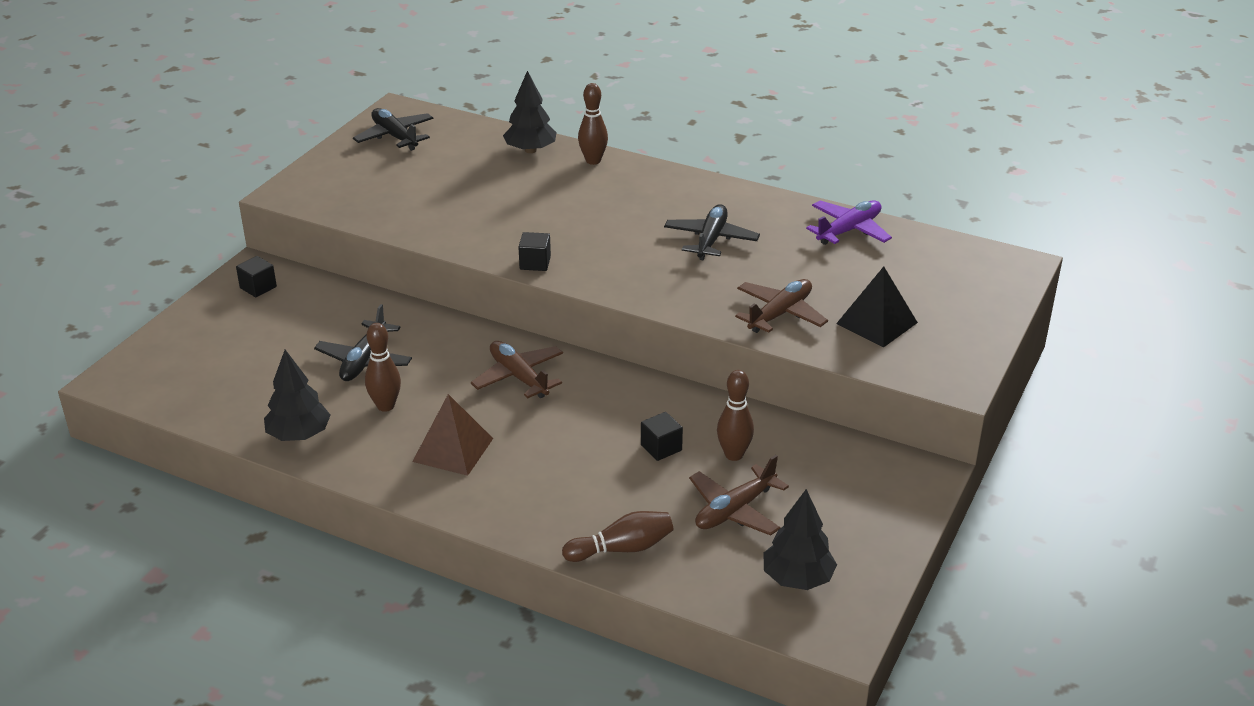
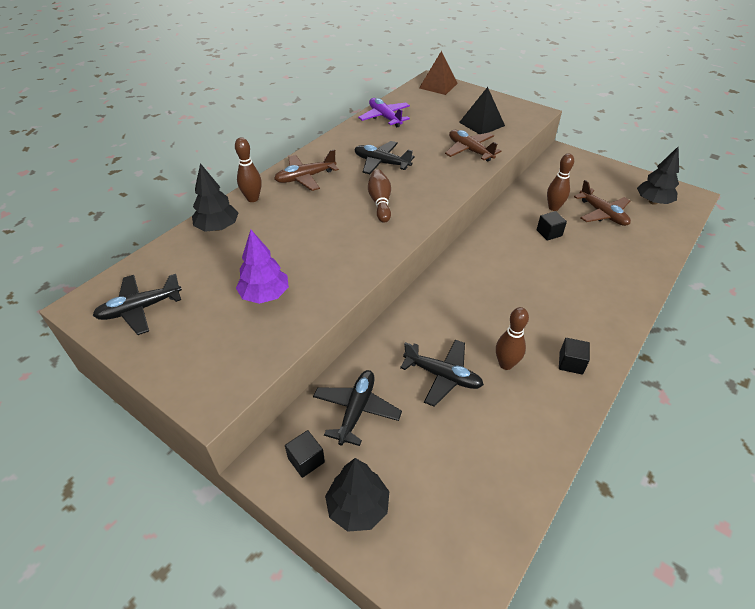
camera: 80 degrees left, 10 degrees up
(299, 435) = (545, 424): black tree -> black tree (358, 507)
(315, 308) = (356, 410): none -> black plane
(422, 196) = (265, 295): none -> purple tree
(453, 449) = (558, 327): brown pyramid -> brown pyramid (438, 85)
(519, 377) = (473, 287): brown plane -> brown plane (305, 178)
(535, 263) = (391, 239): black cube -> black cube (571, 363)
(622, 548) = (645, 258): brown bowling pin -> brown bowling pin (380, 202)

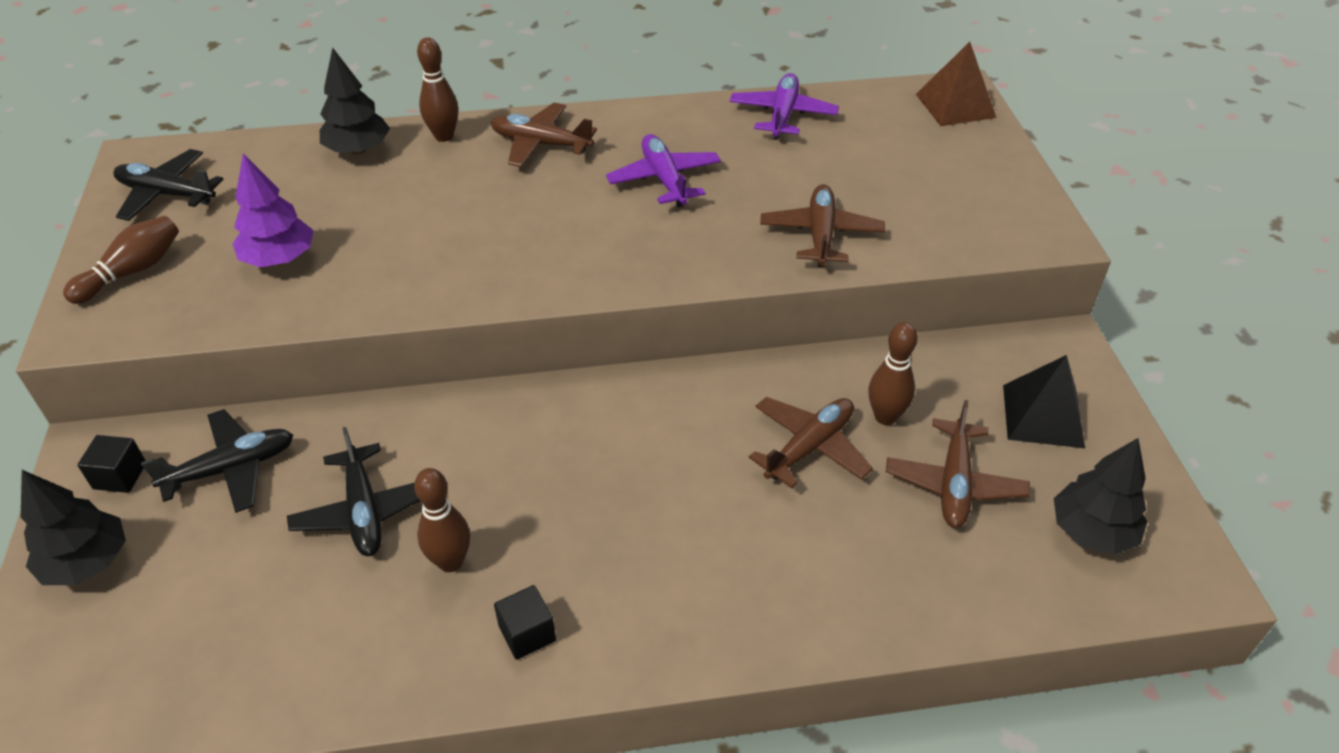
camera: 45 degrees right, 0 degrees up
(380, 202) = (572, 232): brown bowling pin -> brown bowling pin (132, 271)
(381, 163) = (664, 179): black plane -> purple plane
(482, 124) = (916, 204): black pyramid -> black pyramid (1043, 416)
(549, 233) = (809, 447): black cube -> brown plane

